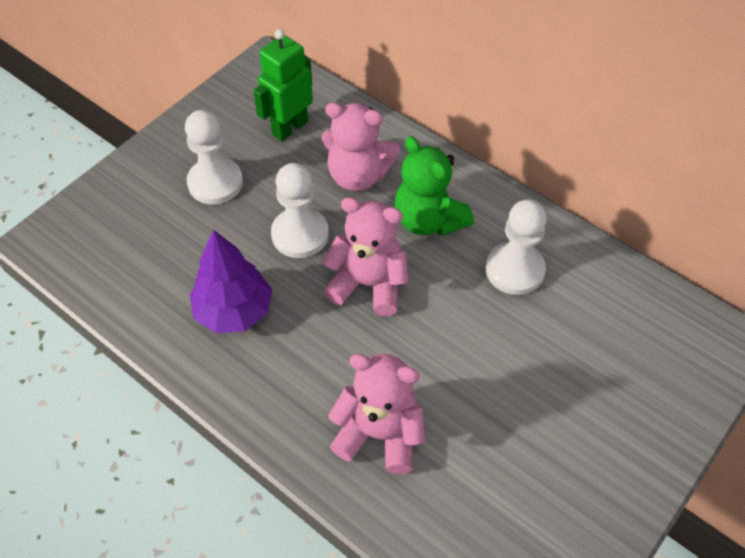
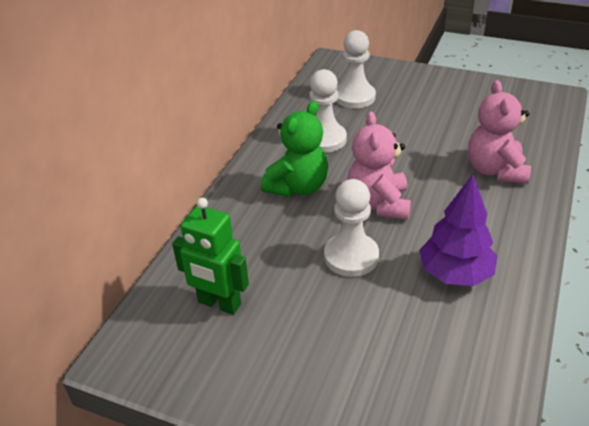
camera: 105 degrees left, 15 degrees down
(215, 183) = (318, 340): white pawn -> white pawn (355, 97)
(358, 176) = (266, 238): pink teddy bear -> none

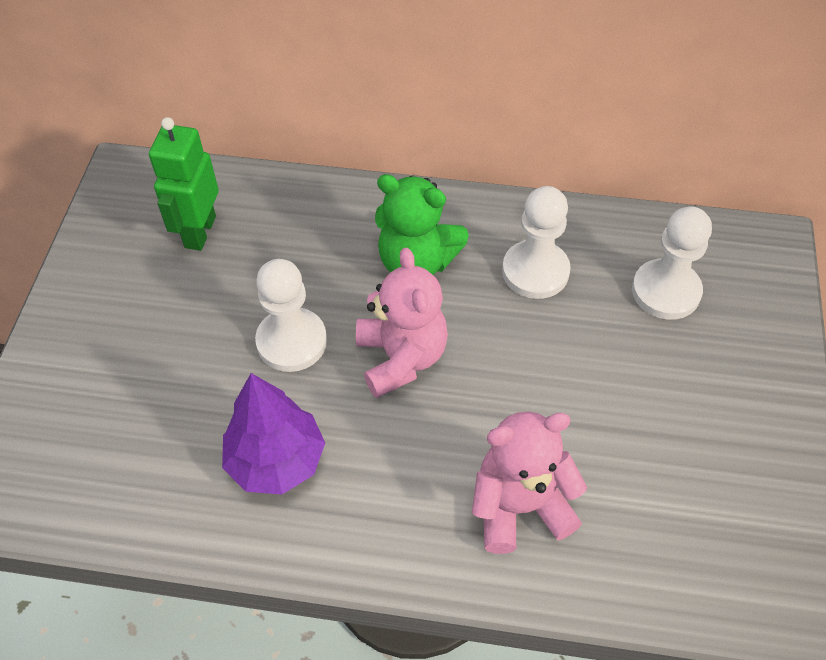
camera: 75 degrees right, 15 degrees up
(378, 204) = (401, 358): pink teddy bear -> pink teddy bear turned 90 degrees clockwise

